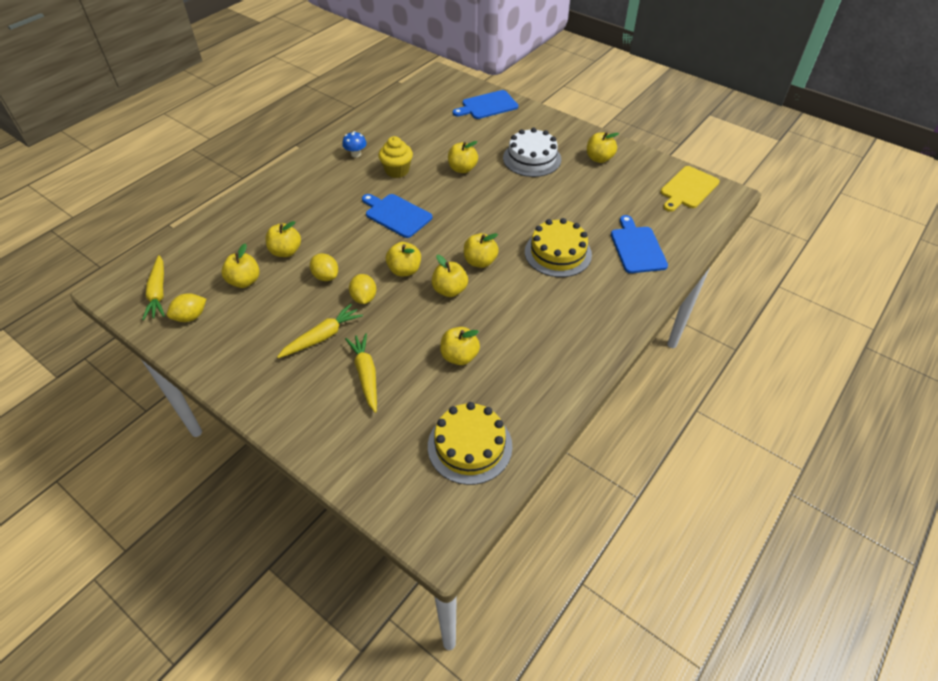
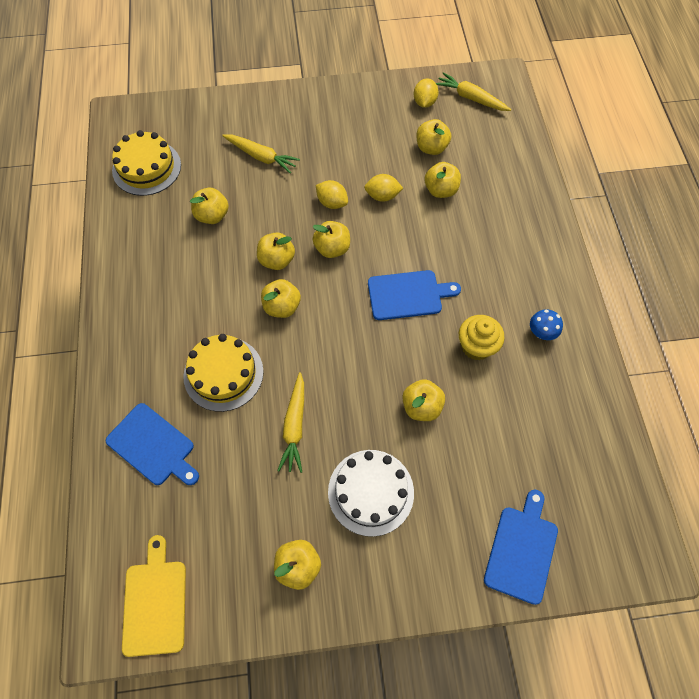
camera: 135 degrees right, 15 degrees up
(322, 337) = (322, 156): yellow carrot -> yellow carrot (295, 426)

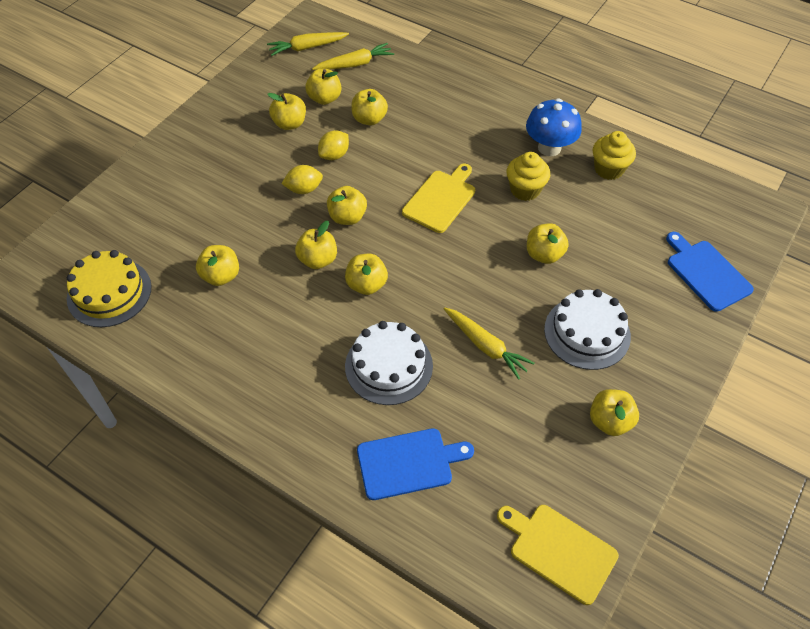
camera: 50 degrees left, 10 degrees down
(223, 373) = (389, 366): yellow cake -> white cake
(261, 157) = (201, 205): yellow carrot -> yellow carrot (354, 64)
(384, 147) = (289, 124): none -> yellow apple
(408, 295) = (441, 199): blue cutting board -> yellow cutting board
(424, 102) = (277, 74): yellow lemon -> none
(541, 332) = (549, 148): blue mushroom -> blue mushroom, size x1.81
(564, 394) = (609, 169): none -> yellow cupcake

